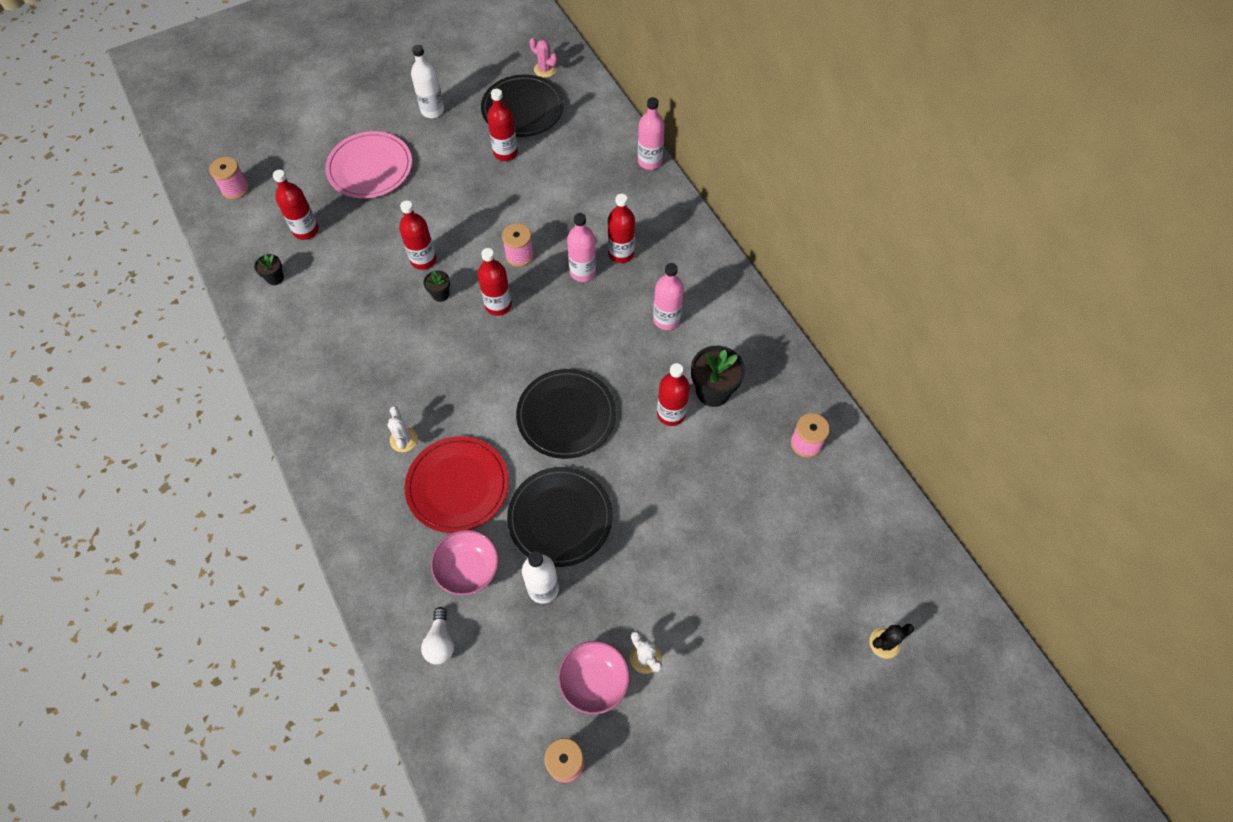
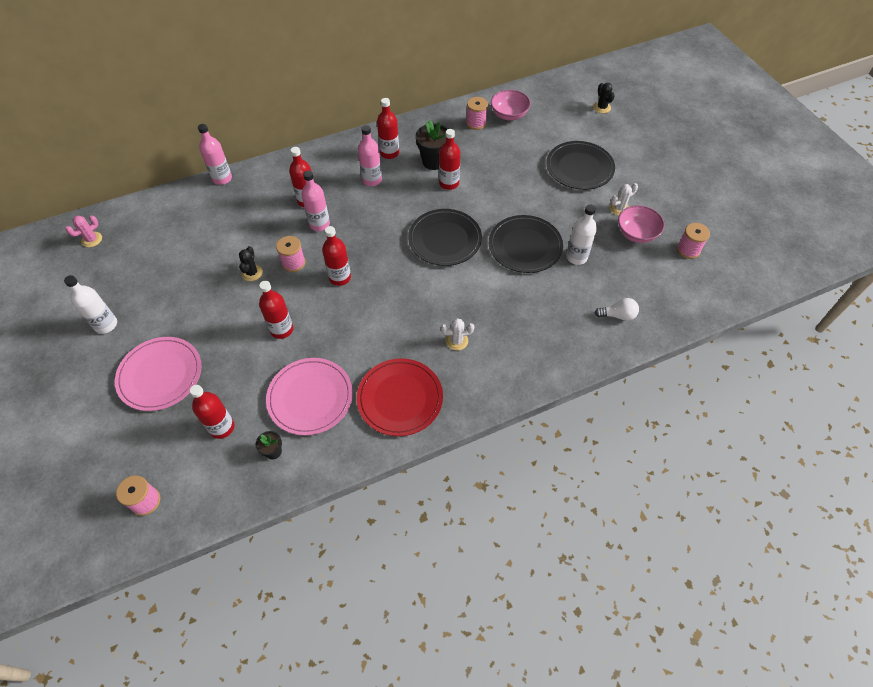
camera: 85 degrees left, 5 degrees down
(335, 300) = (310, 397): none -> pink plate
(440, 294) = (321, 317): black flower pot -> none
(457, 486) = (498, 305): red plate -> red plate (400, 398)
(468, 569) = (564, 299): pink bowl -> pink bowl (509, 115)
(503, 218) = (252, 273): none -> black cactus
(505, 153) = (179, 270): red bottle -> red bottle (389, 153)
(522, 109) = (132, 256): black plate -> black plate (579, 168)

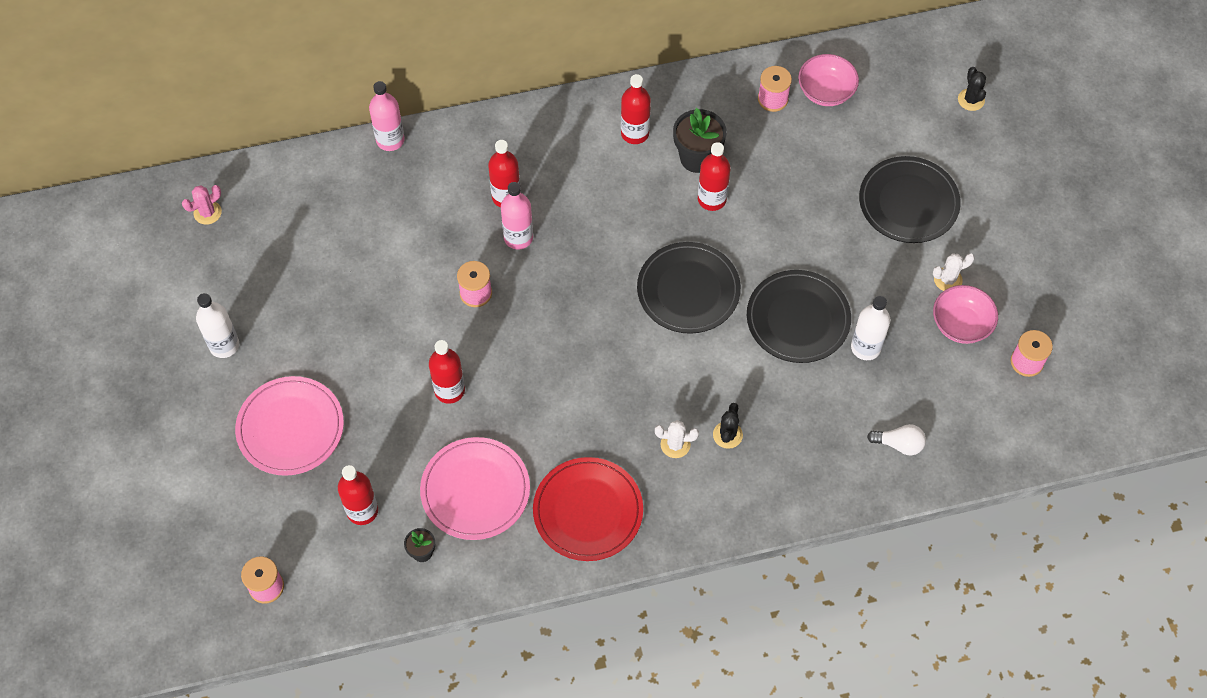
camera: 10 degrees right, 5 degrees up
(252, 273) = (418, 299): black cactus -> black cactus (727, 435)
(340, 278) = (535, 326): red bottle -> none
(372, 180) = (602, 176): pink bottle -> none

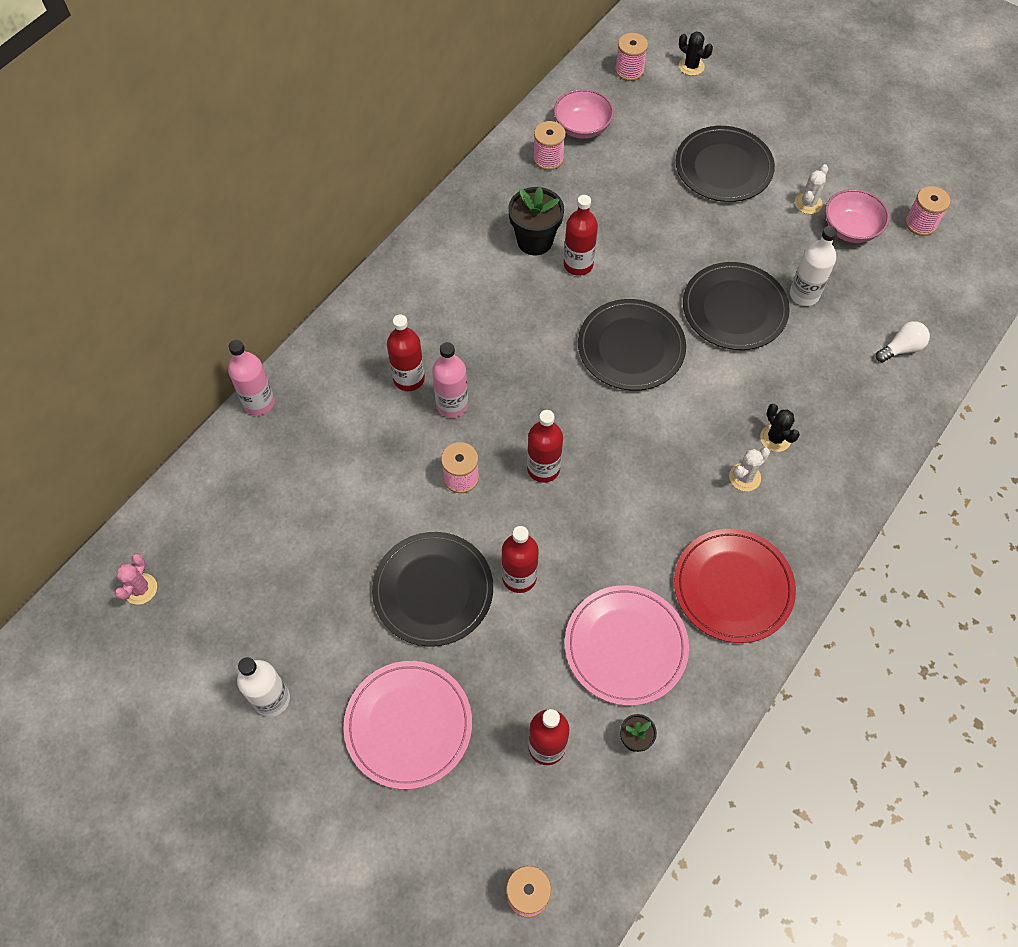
camera: 40 degrees left, 0 degrees up
(385, 355) = (433, 590): none -> black plate
(635, 133) = (466, 255): red bottle -> red bottle (543, 469)
(914, 69) = (629, 70): none -> pink spool

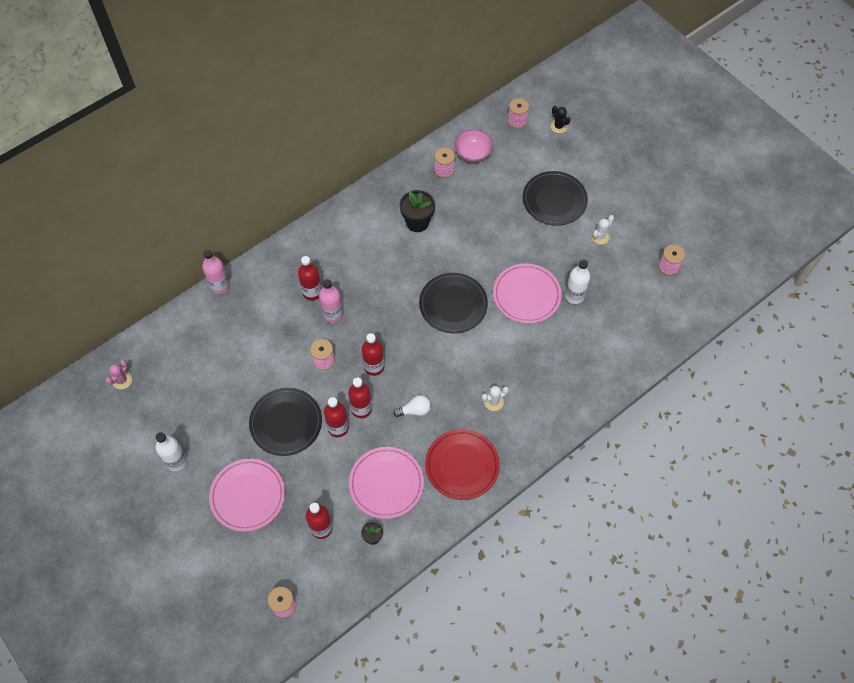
camera: 15 degrees right, 0 degrees up
(578, 264) = (439, 244): red bottle -> red bottle (361, 409)
(734, 309) = (526, 295): black plate -> pink plate
(775, 438) = (521, 382): black cactus -> none
(850, 229) = (621, 260): pink bowl -> none
(901, 348) = (623, 345): white light bulb -> white light bulb (415, 410)

